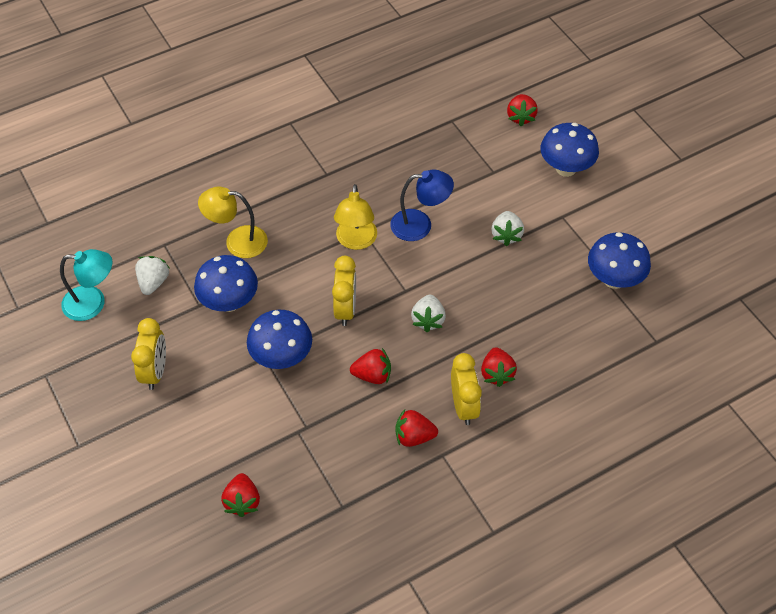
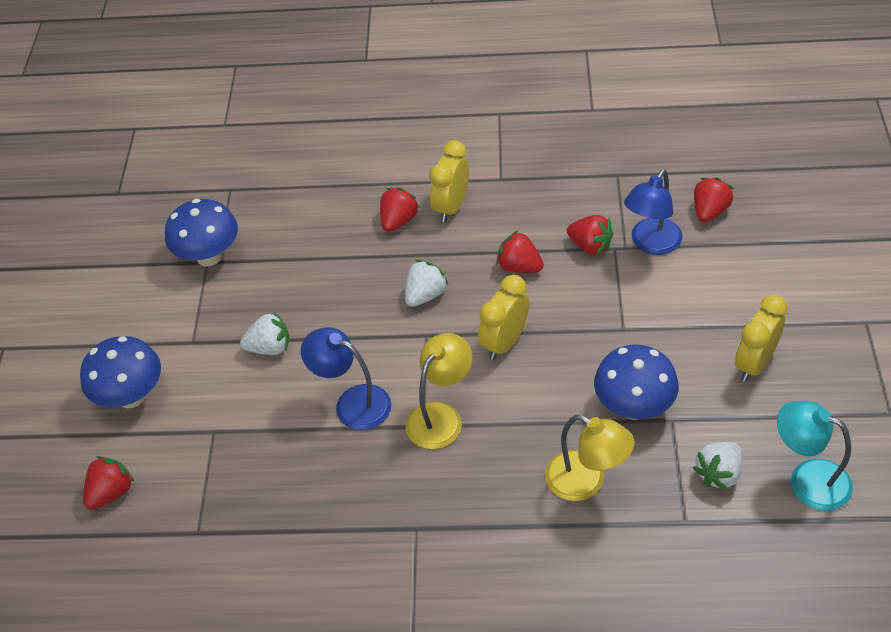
camera: 145 degrees left, 5 degrees down
(278, 444) = (651, 244): none -> blue lamp
(281, 357) = (604, 321): blue mushroom -> none
(414, 436) = (516, 201): red strawberry -> red strawberry (590, 246)
(506, 235) = (270, 347): white strawberry -> white strawberry turned 45 degrees clockwise

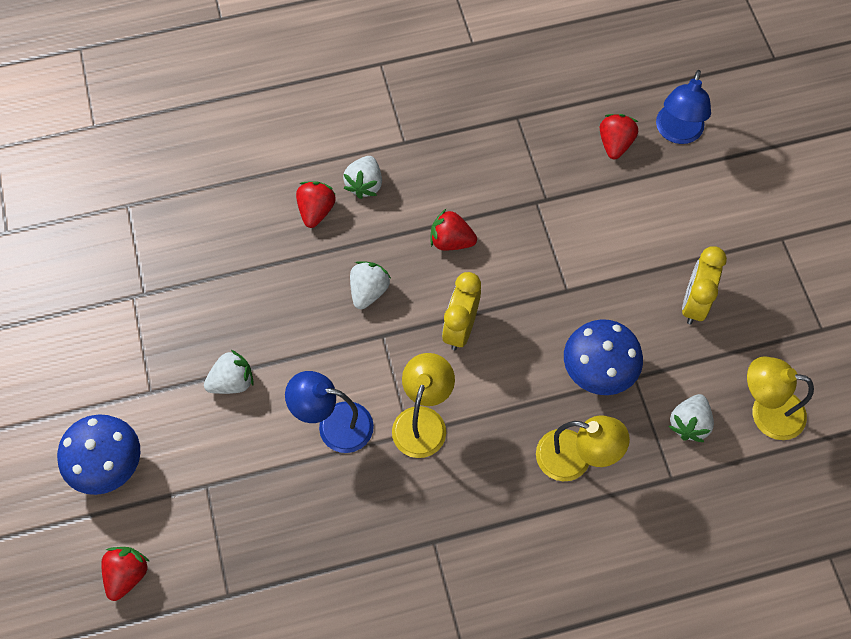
camera: 20 degrees left, 15 degrees up
(209, 256) = (133, 289): blue mushroom -> none
(451, 207) = (364, 184): yellow clock -> white strawberry
(590, 246) = (512, 204): red strawberry -> none
(651, 244) = (569, 191): blue lamp -> blue lamp (677, 133)
(807, 479) = (766, 412): turquoise lamp -> yellow lamp

